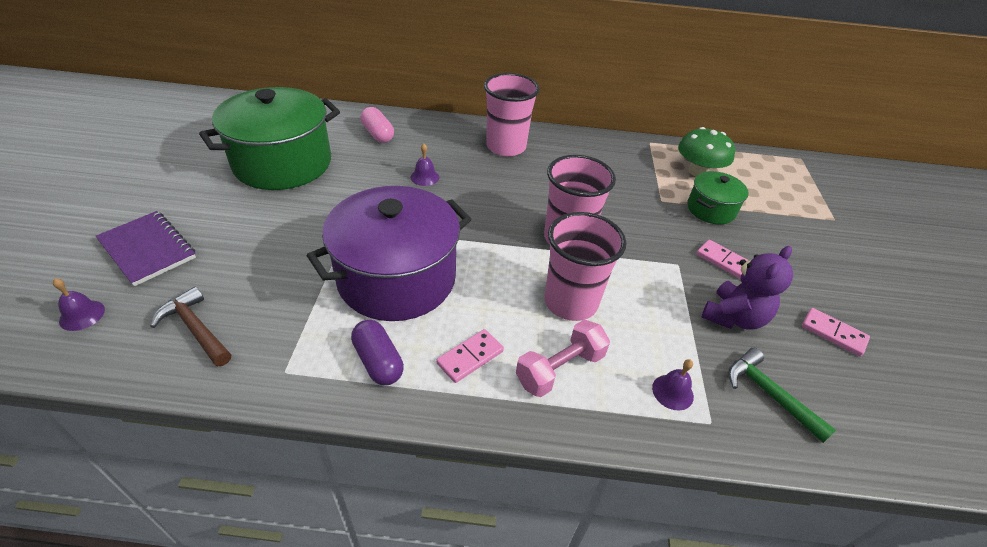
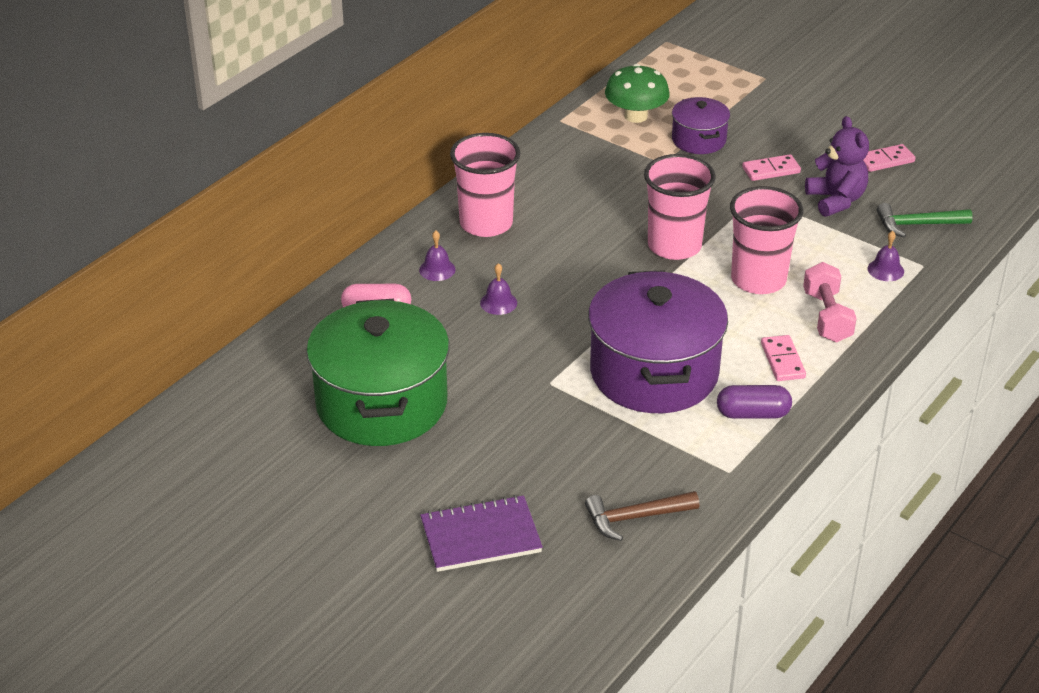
camera: 55 degrees left, 5 degrees down
(82, 315) = (561, 593): purple bell -> purple bell (437, 269)
(711, 209) = (698, 140): green pot -> purple pot

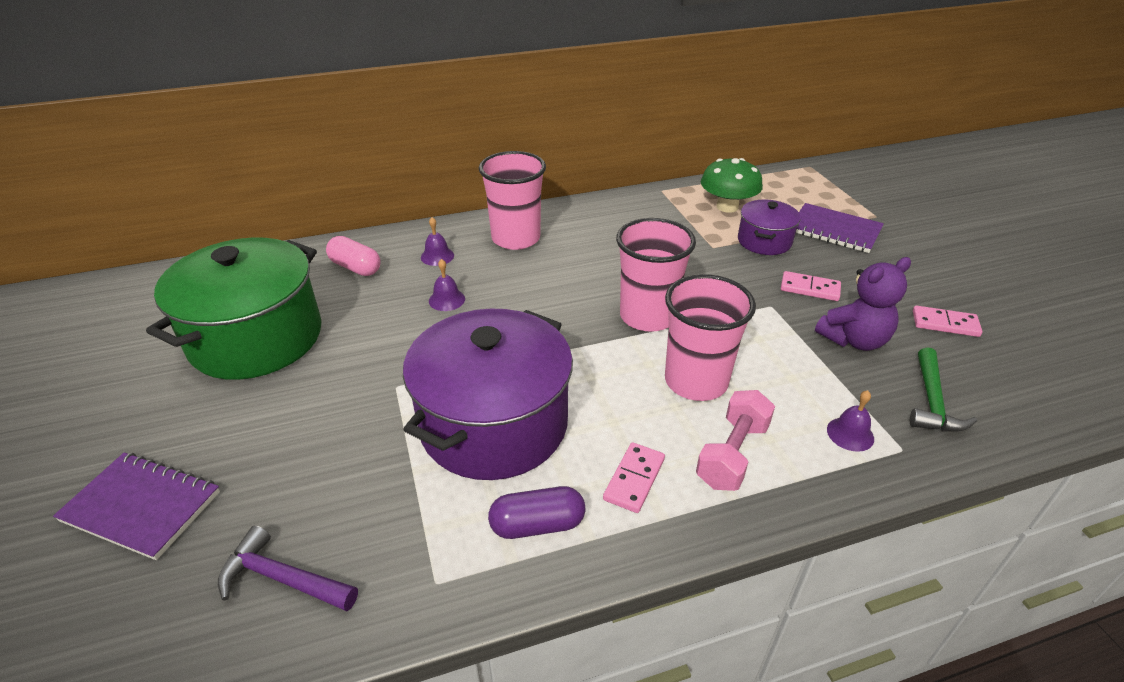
camera: 35 degrees right, 0 degrees up
(635, 517) = (283, 578): brown hammer -> purple hammer
(744, 106) = (834, 230): none -> purple notebook
(753, 414) = (537, 525): purple capsule -> purple capsule turned 45 degrees counterclockwise
(836, 200) = (854, 340): purple teddy bear -> purple teddy bear turned 45 degrees clockwise
(917, 225) = (932, 401): green hammer -> green hammer turned 105 degrees counterclockwise

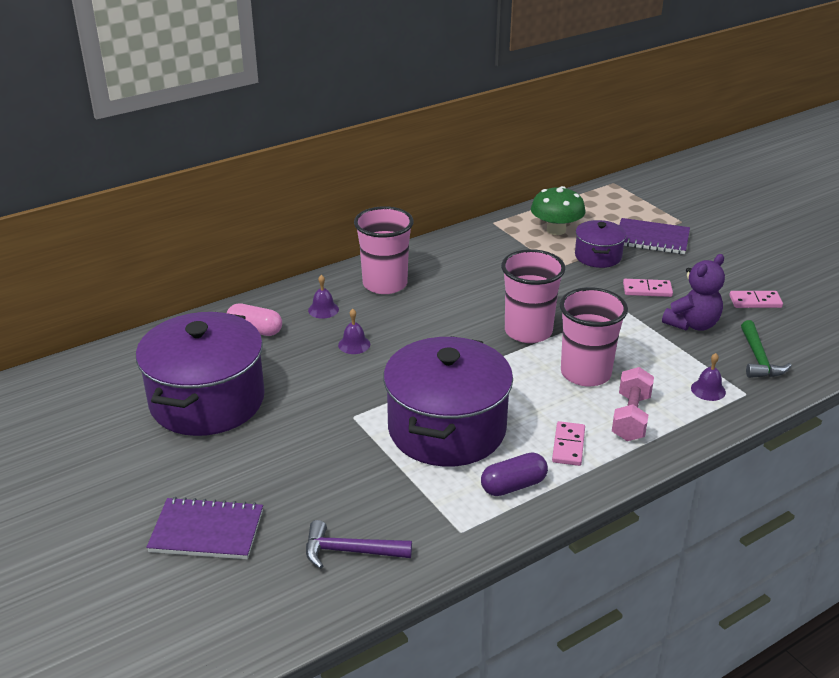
camera: 15 degrees left, 5 degrees down
(256, 338) = (207, 401): green pot -> purple pot

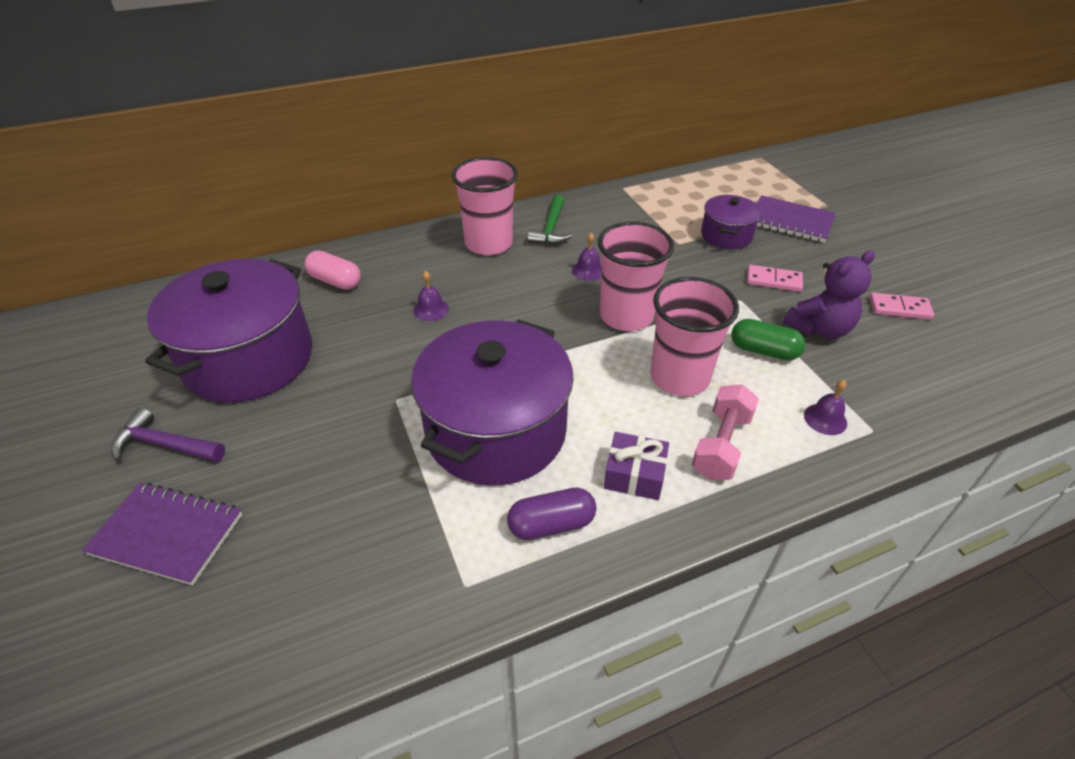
camera: 10 degrees right, 10 degrees up
(323, 309) = (414, 265): purple bell -> purple bell (588, 270)
(350, 551) = (319, 593): purple hammer -> purple hammer (165, 445)
(556, 230) = (687, 202): green mushroom -> none
(568, 445) = (634, 475): pink domino -> purple gift
(650, 346) = (763, 351): none -> green capsule
(758, 359) = (894, 383): green hammer -> green hammer (551, 229)

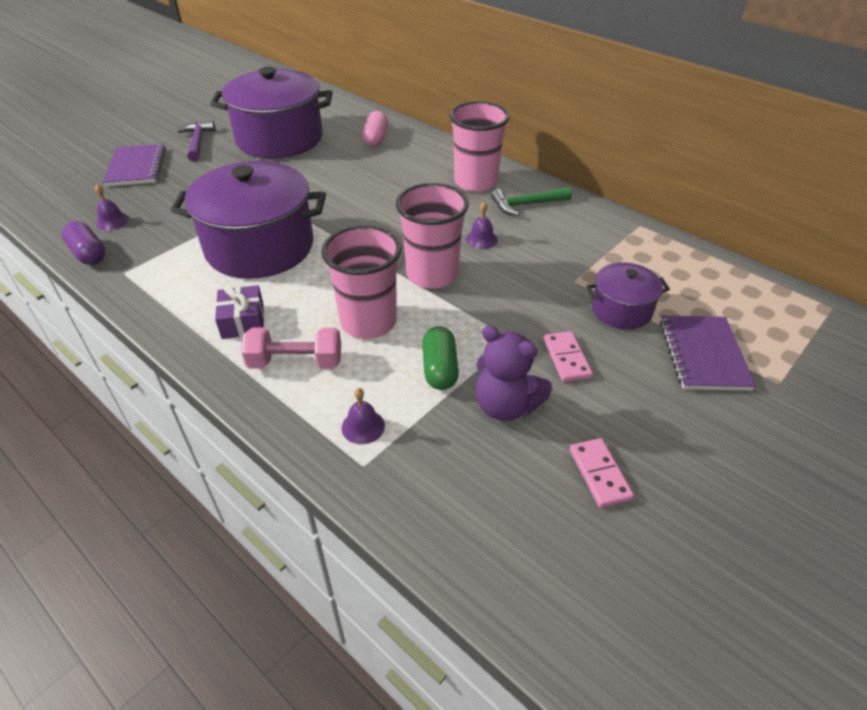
camera: 65 degrees right, 0 degrees up
(431, 309) = (372, 183): purple bell -> purple bell (112, 221)
(551, 524) = (182, 294): purple capsule -> purple capsule (88, 254)

